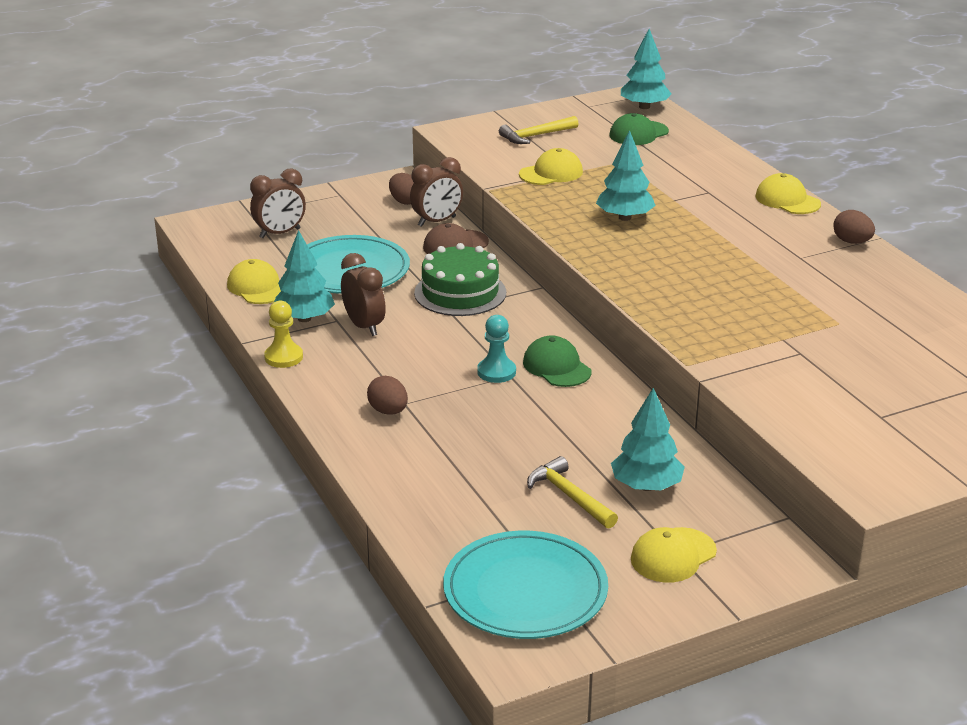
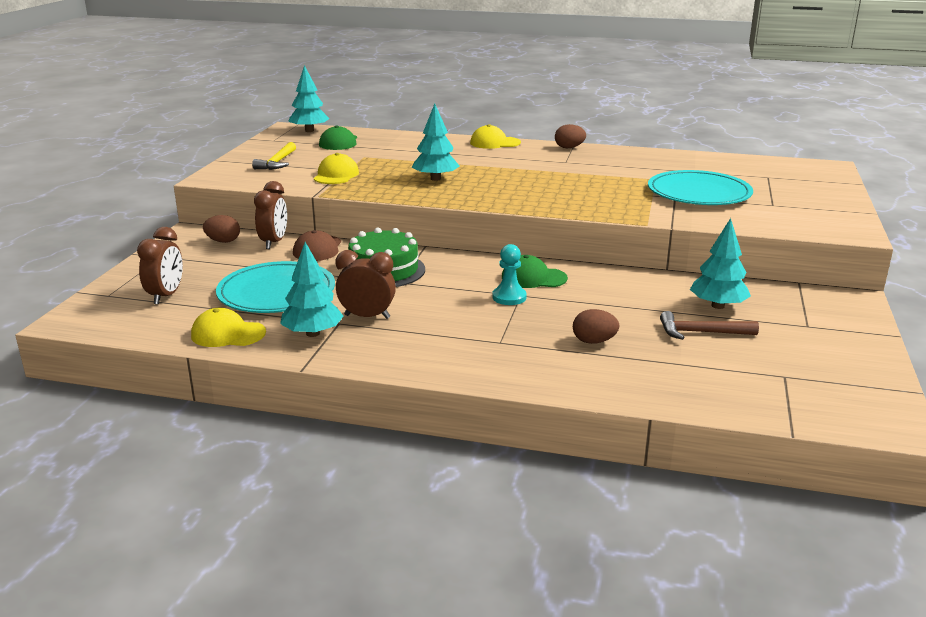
camera: 50 degrees left, 5 degrees down
(283, 357) = (355, 362): yellow pawn -> none
(388, 411) = (502, 352): brown egg -> brown egg (594, 341)
(525, 591) = (806, 391): turquoise plate -> turquoise plate (699, 193)
(569, 496) = (701, 332): yellow hammer -> brown hammer
(673, 555) = (809, 328): yellow cap -> none

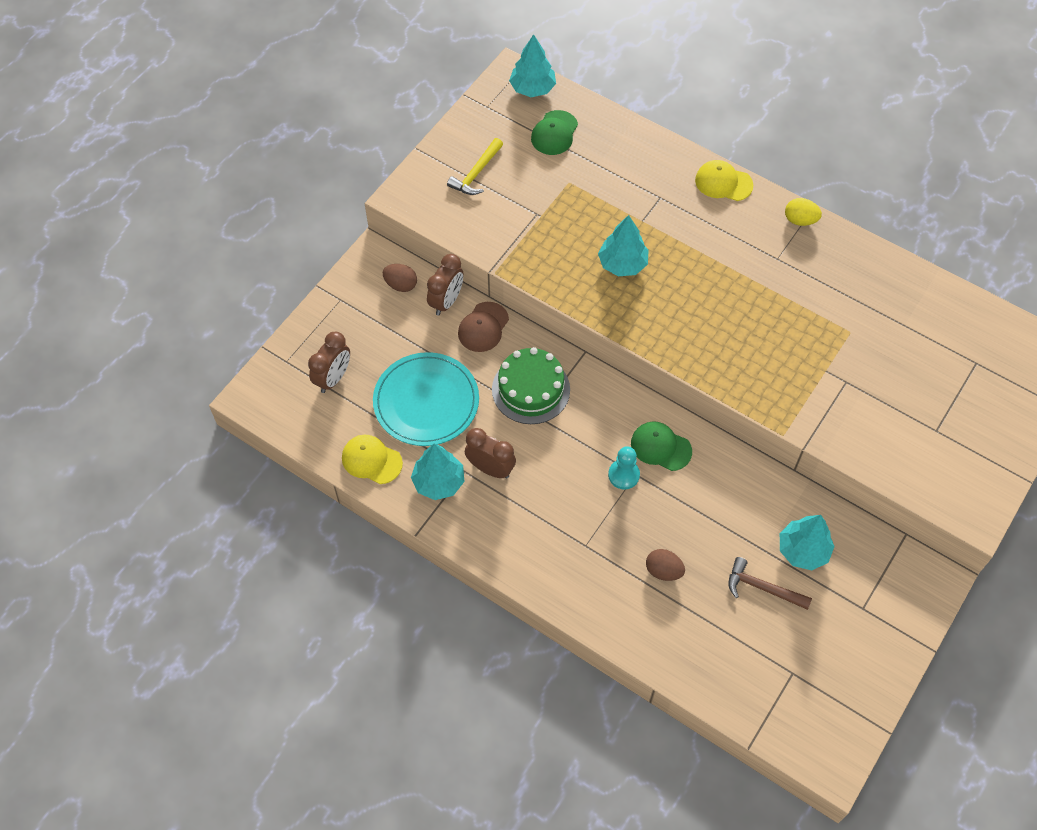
camera: 20 degrees right, 35 degrees up
(336, 175) = (526, 225): yellow cap -> none
(569, 147) = (800, 220): brown egg -> yellow egg
(699, 193) = (876, 380): turquoise plate -> none

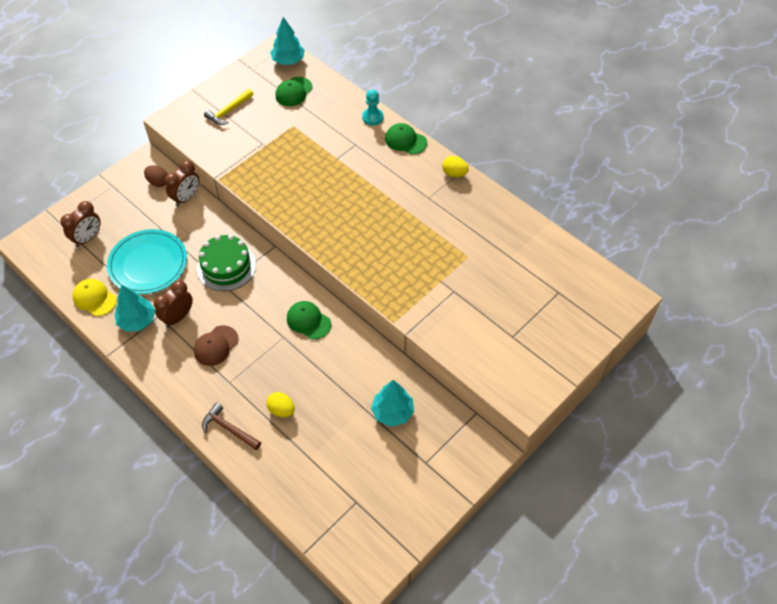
camera: 10 degrees right, 5 degrees down
(483, 327) = (206, 219): brown cap -> brown cap (216, 346)
(490, 468) = (178, 317): brown clock -> brown clock turned 90 degrees counterclockwise
(622, 264) = (313, 185): turquoise tree -> none
(623, 475) = (274, 336): turquoise pawn -> turquoise pawn (372, 117)
(663, 571) = (281, 410): brown egg -> yellow egg
(723, 182) = (405, 140): yellow cap -> green cap
(762, 588) = (353, 435): brown hammer -> brown hammer (229, 429)

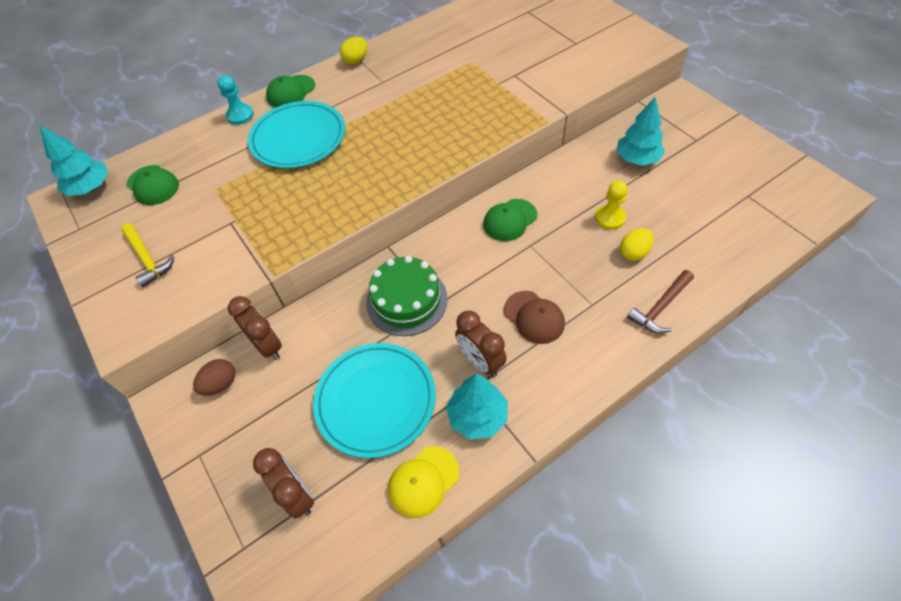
camera: 75 degrees left, 0 degrees up
(318, 392) = (610, 218): none -> yellow pawn
(351, 159) = (298, 138): none -> turquoise plate

